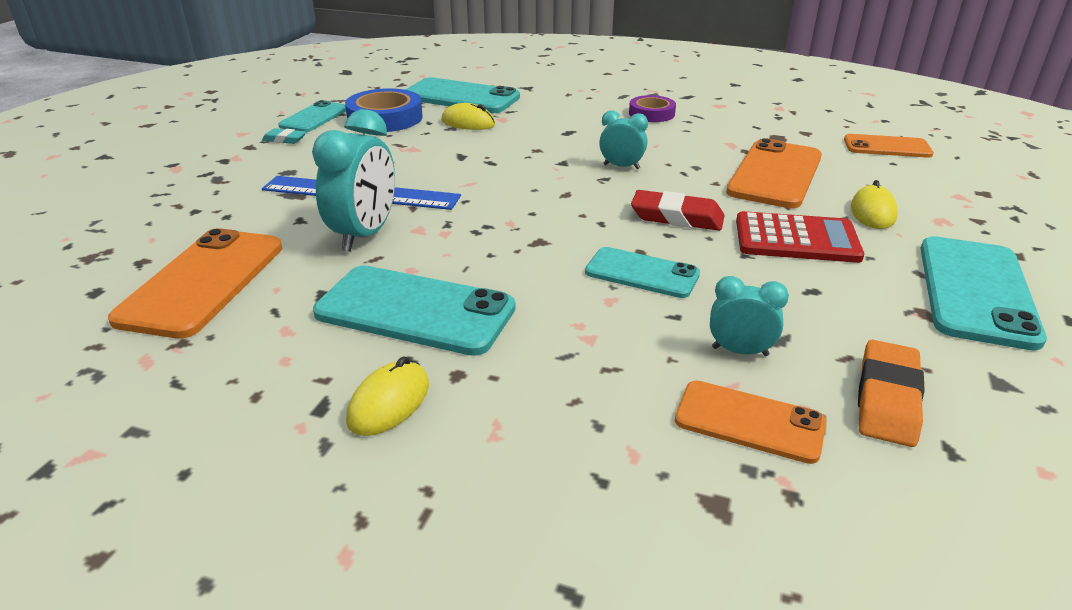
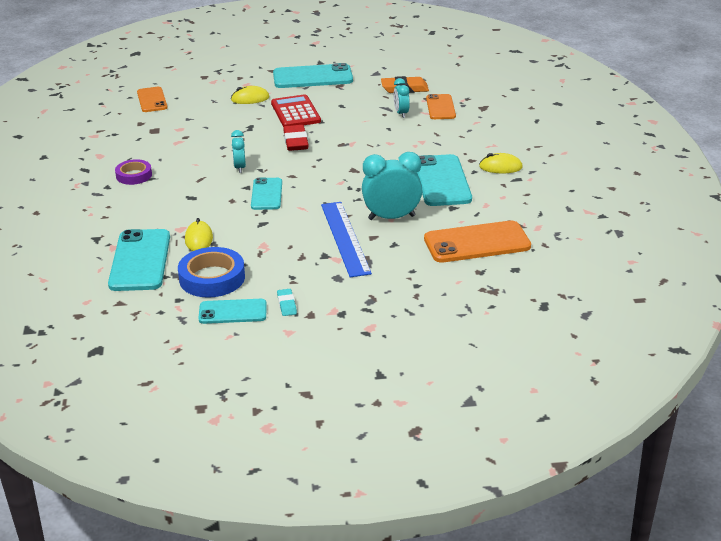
camera: 115 degrees left, 0 degrees up
(642, 273) = (361, 140): turquoise phone -> turquoise phone (266, 194)
(775, 174) = (218, 125): orange phone -> none

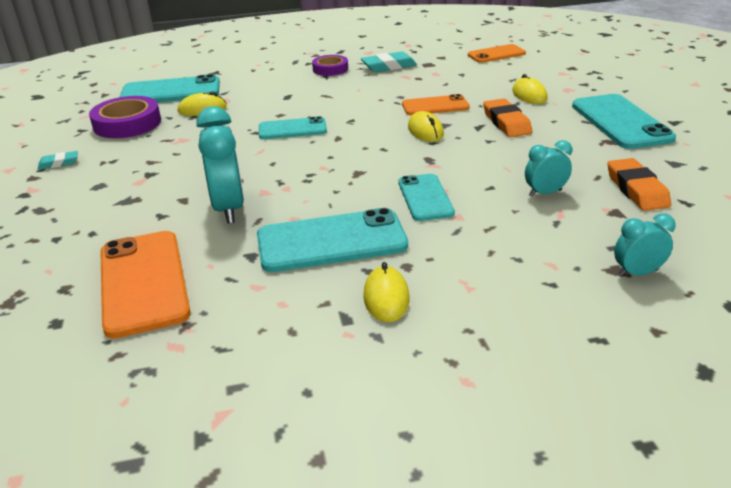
camera: 85 degrees right, 0 degrees up
(147, 147) = (389, 66): none -> turquoise eraser
(212, 278) = (127, 123): blue tape -> purple tape
(232, 312) = (61, 139): turquoise phone -> turquoise phone (425, 198)
(239, 168) = (353, 109): turquoise clock -> turquoise clock (637, 273)
(295, 112) = (506, 123): red calculator -> orange eraser
(296, 141) = (425, 131): red eraser -> yellow mouse
(345, 238) = (184, 182): blue ruler -> none
(440, 107) = (588, 226): orange phone -> orange phone (435, 106)

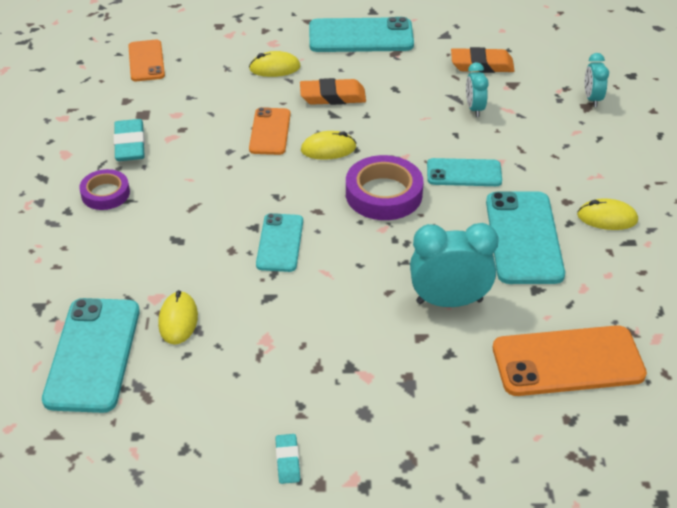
camera: 80 degrees left, 10 degrees up
(127, 123) = (188, 398): purple tape -> purple tape (383, 194)

